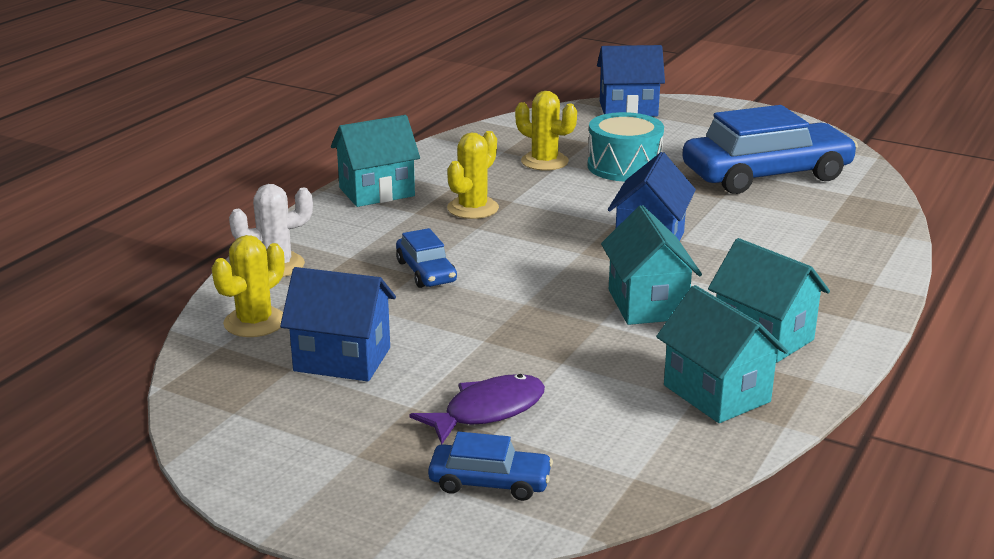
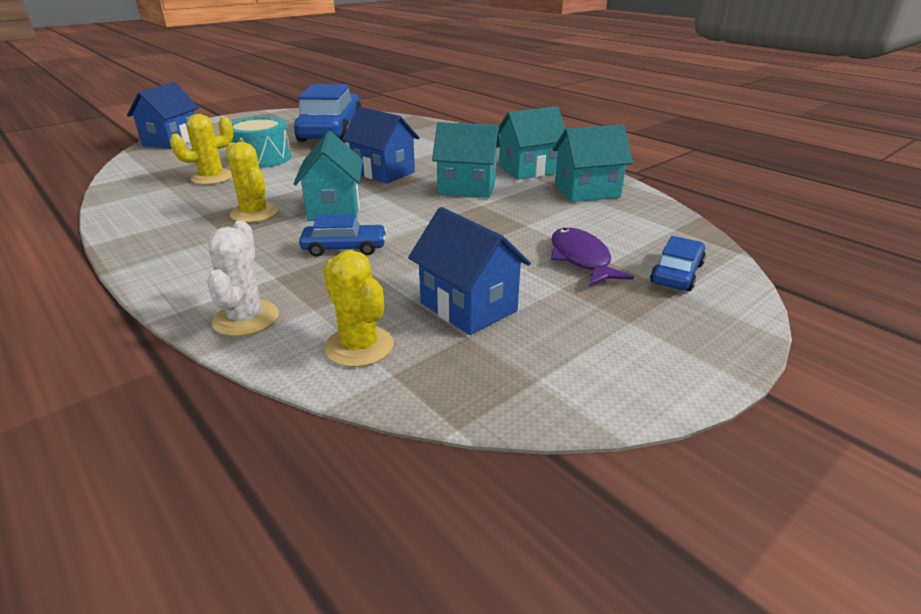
camera: 70 degrees left, 5 degrees up
(342, 359) = (468, 307): blue house -> blue house turned 75 degrees counterclockwise
(376, 192) = (158, 246): turquoise house -> turquoise house (334, 209)

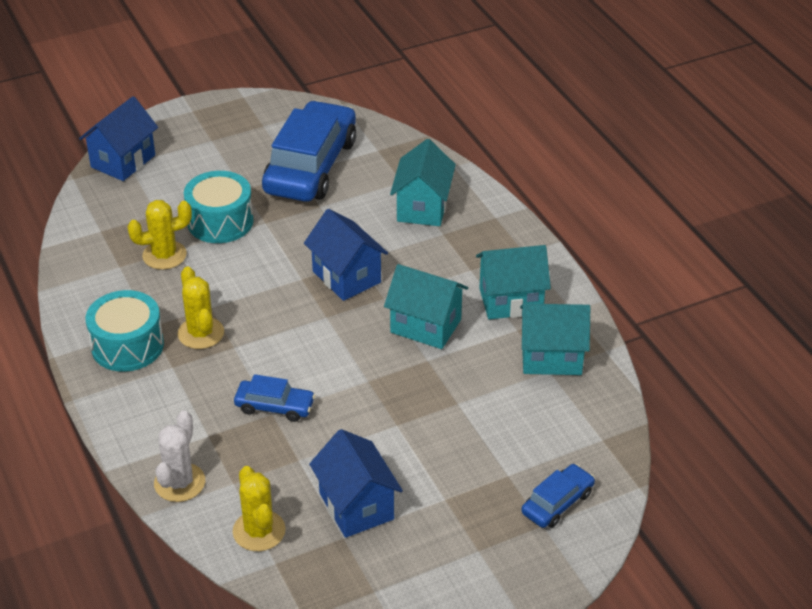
camera: 15 degrees right, 10 degrees up
(176, 229) = (127, 346): none -> turquoise drum
(334, 209) = (279, 340): turquoise house -> turquoise house (422, 207)
(581, 259) = (482, 466): purple fish -> none

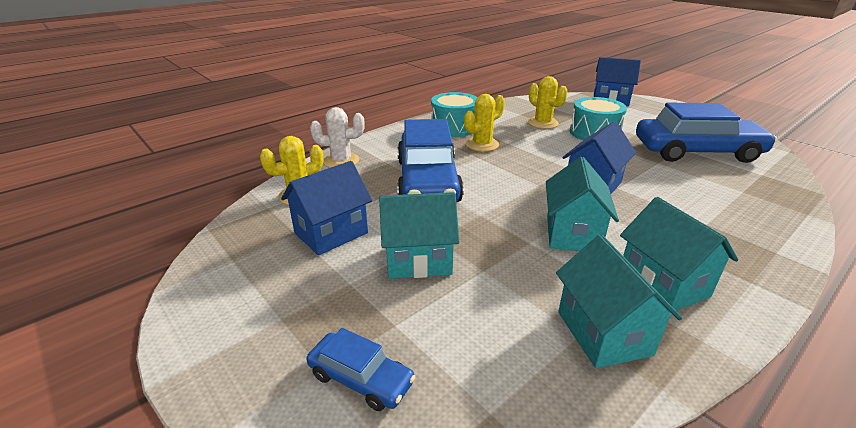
camera: 75 degrees right, 10 degrees down
(274, 406) = (427, 180): blue car -> blue car, size x2.15
(422, 207) = (725, 207): turquoise house -> turquoise house (418, 260)

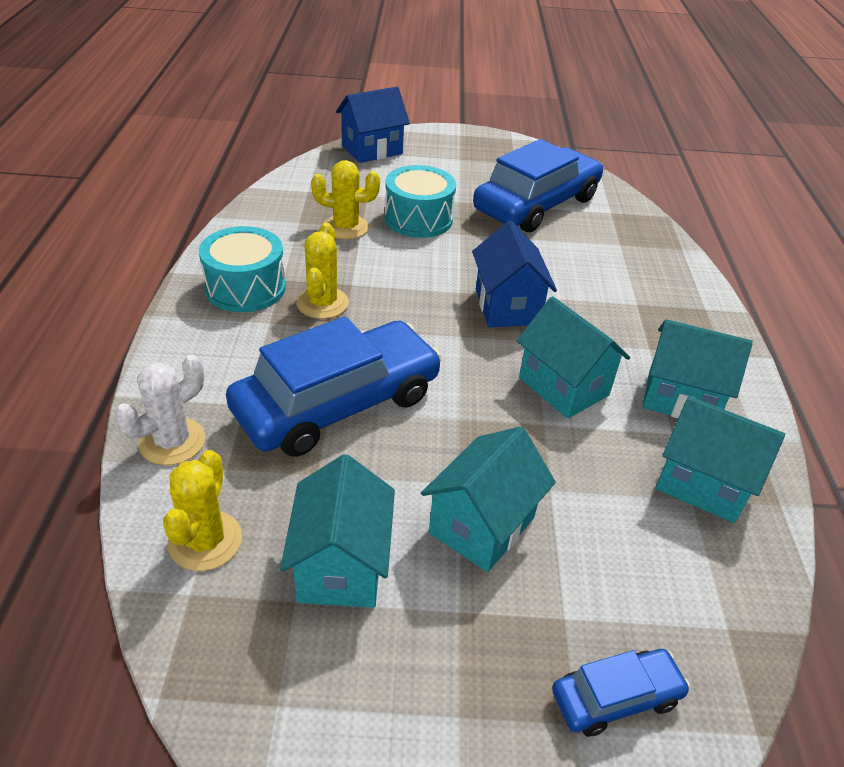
camera: 50 degrees left, 10 degrees up
(331, 233) = (341, 565): blue house -> turquoise house
(427, 180) = (337, 403): blue car -> blue car turned 75 degrees counterclockwise

